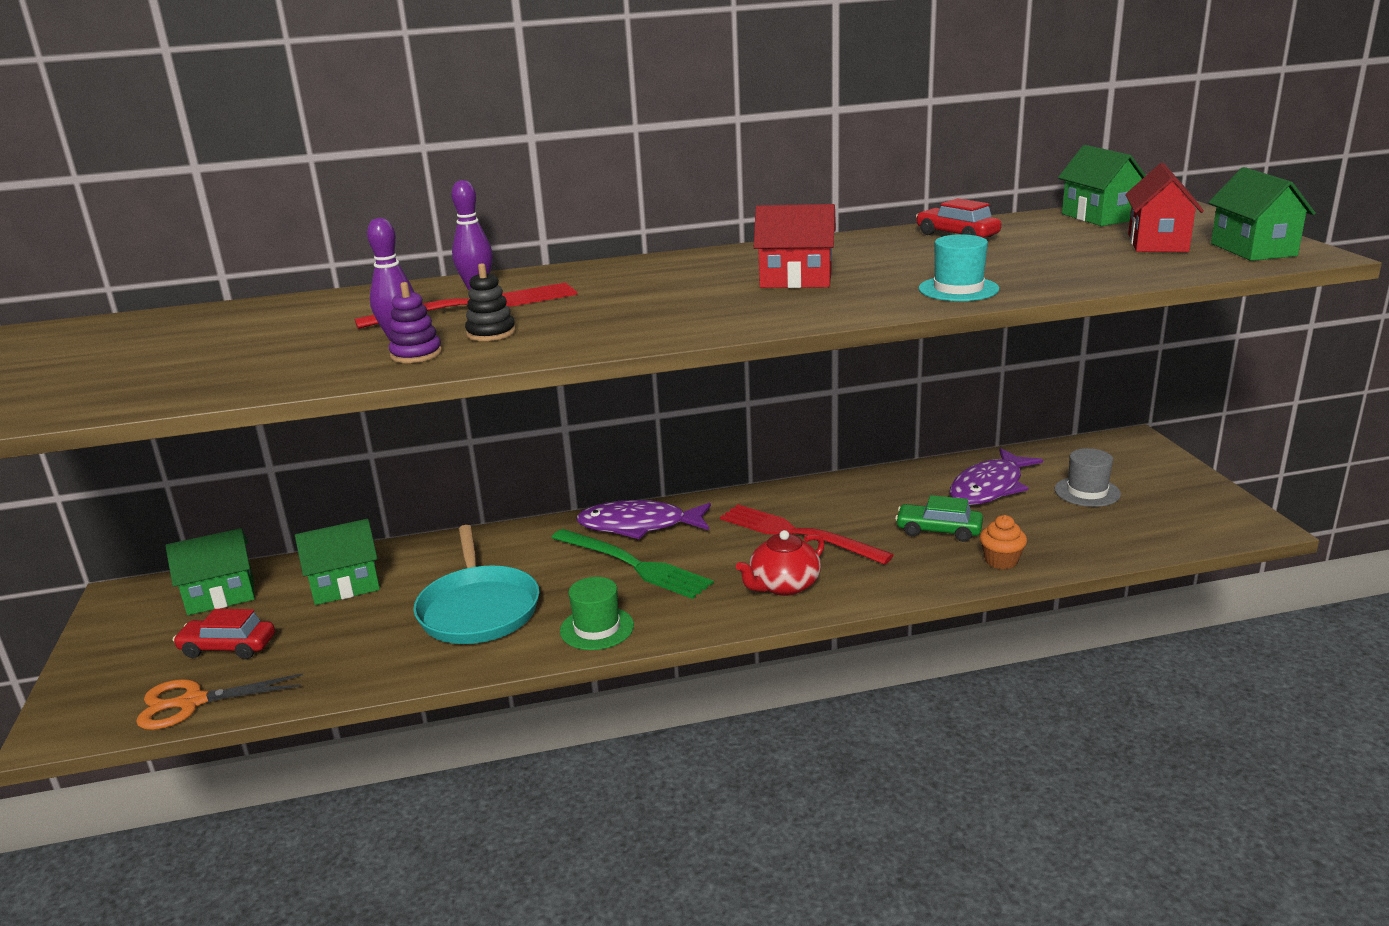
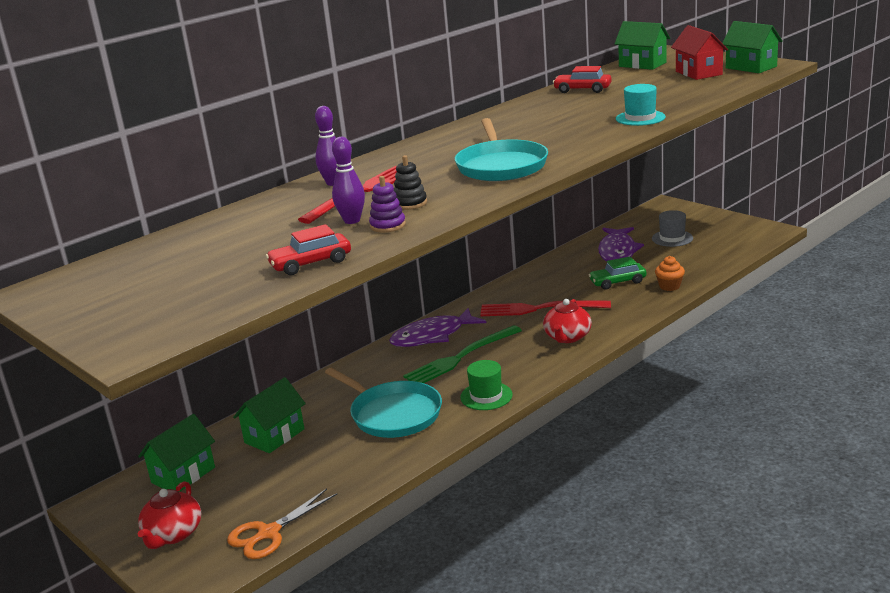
camera: 30 degrees left, 0 degrees up
(127, 660) = (173, 534): none -> red teapot
(228, 647) = (242, 498): red car -> red car (311, 263)
(633, 565) = (460, 357): green fork -> green fork turned 135 degrees clockwise
(672, 312) = (501, 165): none -> turquoise pan
(796, 280) = (538, 133): red house -> none

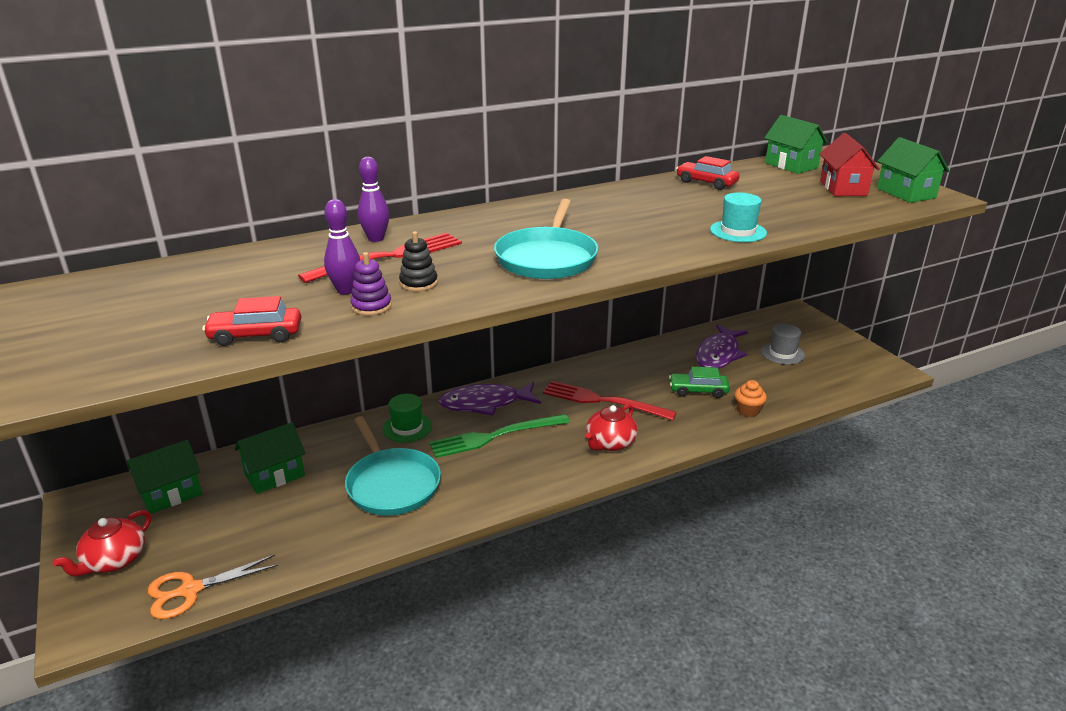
camera: 15 degrees right, 5 degrees up
(486, 396) = (489, 491): green hat -> green hat (407, 427)

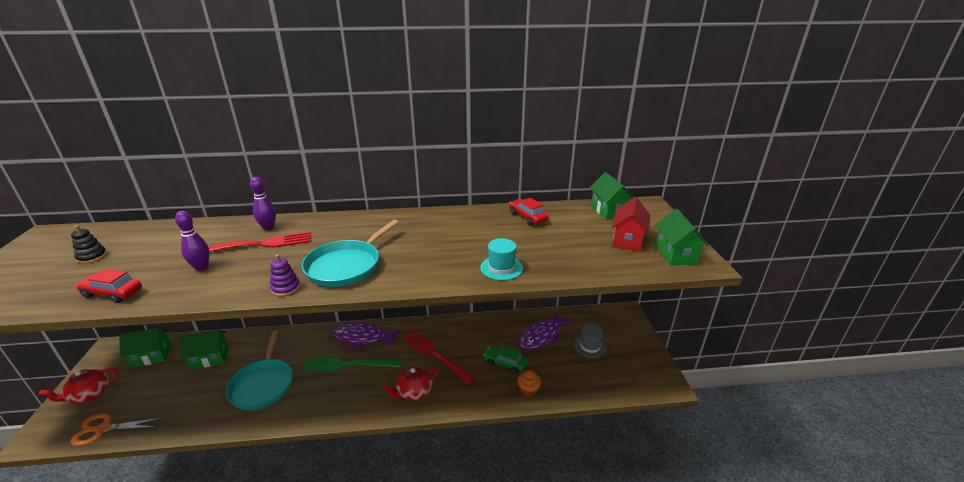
camera: 20 degrees right, 0 degrees up
(371, 306) = (198, 284): purple stacking toy -> purple stacking toy (286, 288)
(407, 427) = (305, 343): green hat -> none
(418, 283) = (247, 271): black stacking toy -> black stacking toy (92, 257)

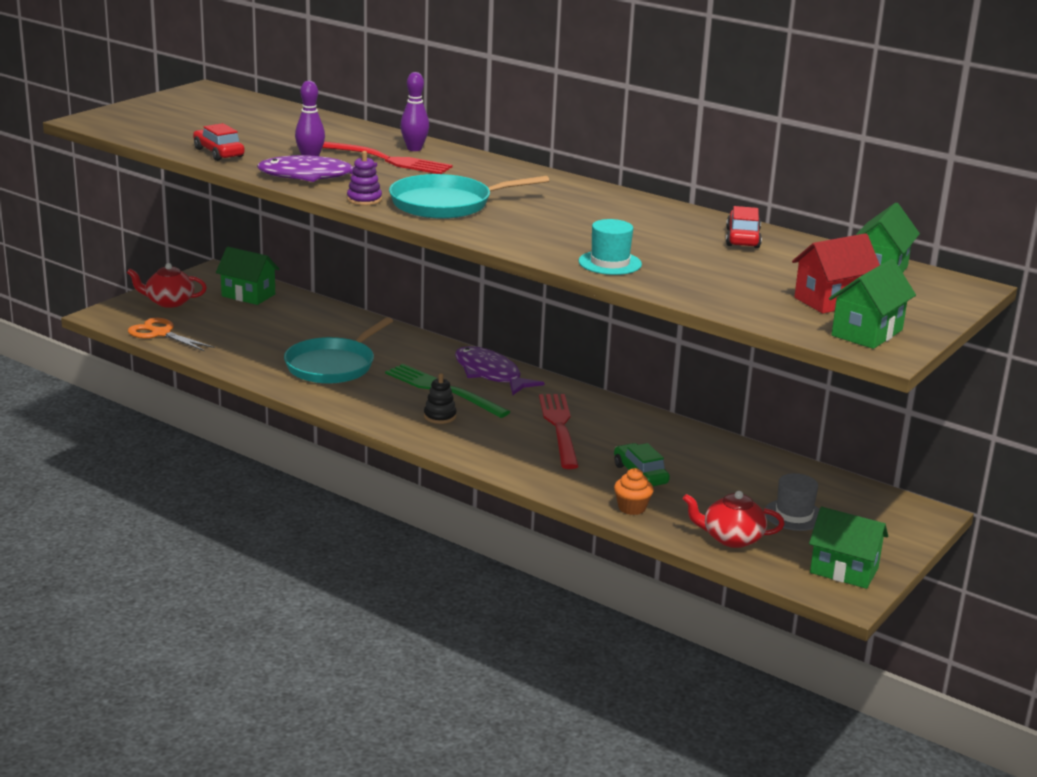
camera: 40 degrees right, 5 degrees down
(92, 257) = (228, 120): black stacking toy -> black stacking toy (440, 416)
(210, 358) = (302, 321): green house -> green house (844, 570)
(414, 391) = (488, 444): red teapot -> red teapot (731, 538)
(542, 336) = (738, 475): purple fish -> purple fish (312, 177)

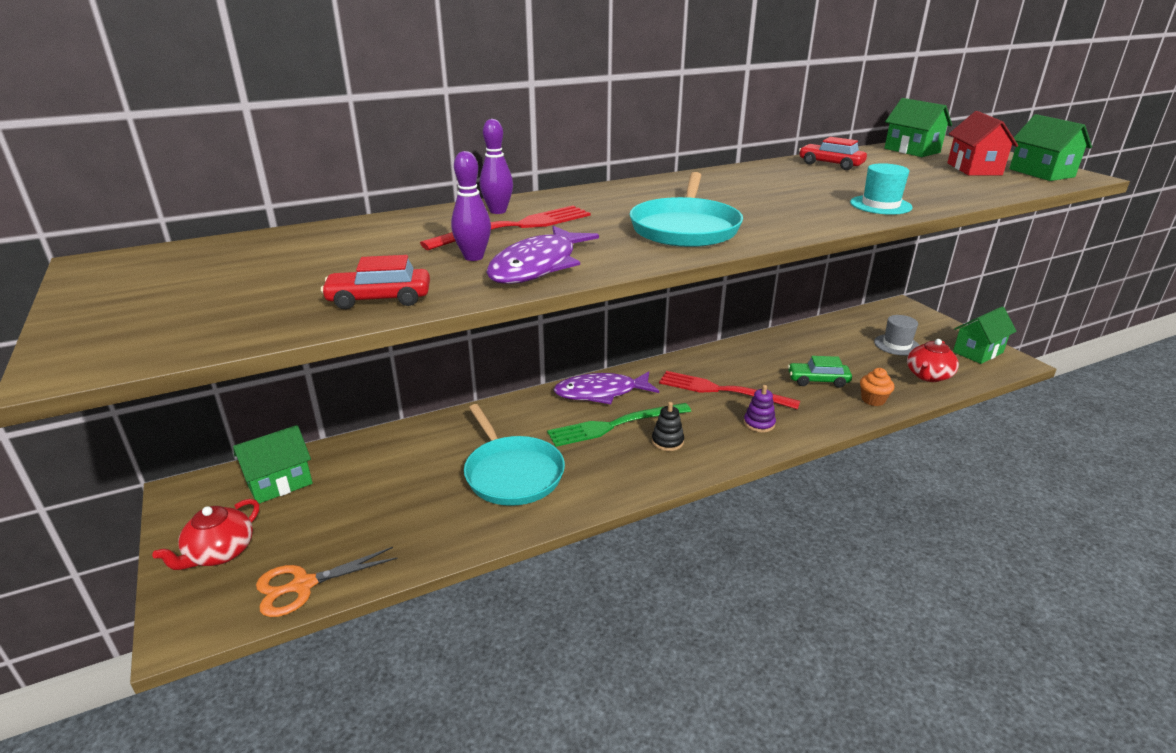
camera: 60 degrees left, 5 degrees up
(364, 200) = (643, 257): purple stacking toy -> purple stacking toy (759, 423)

